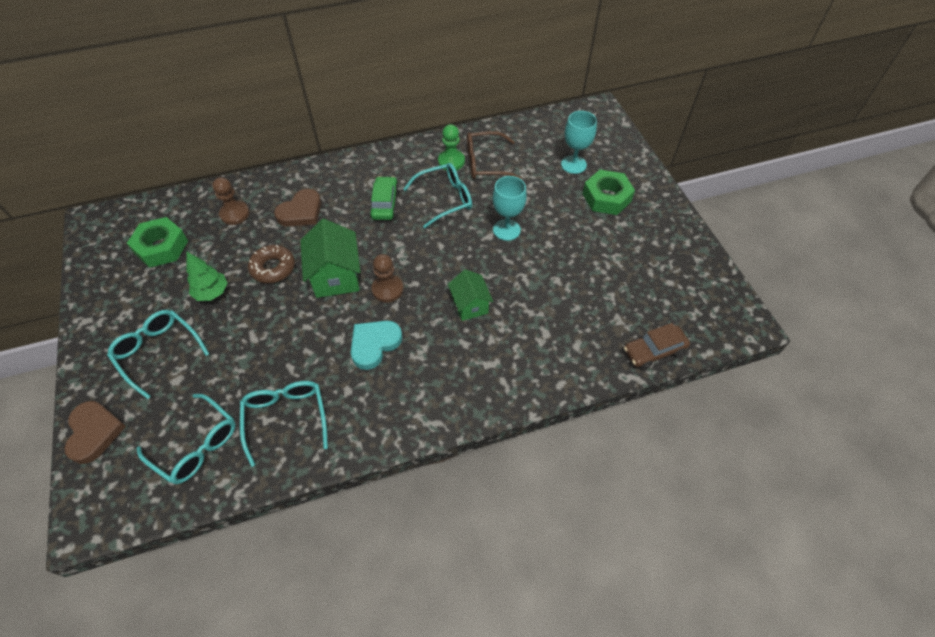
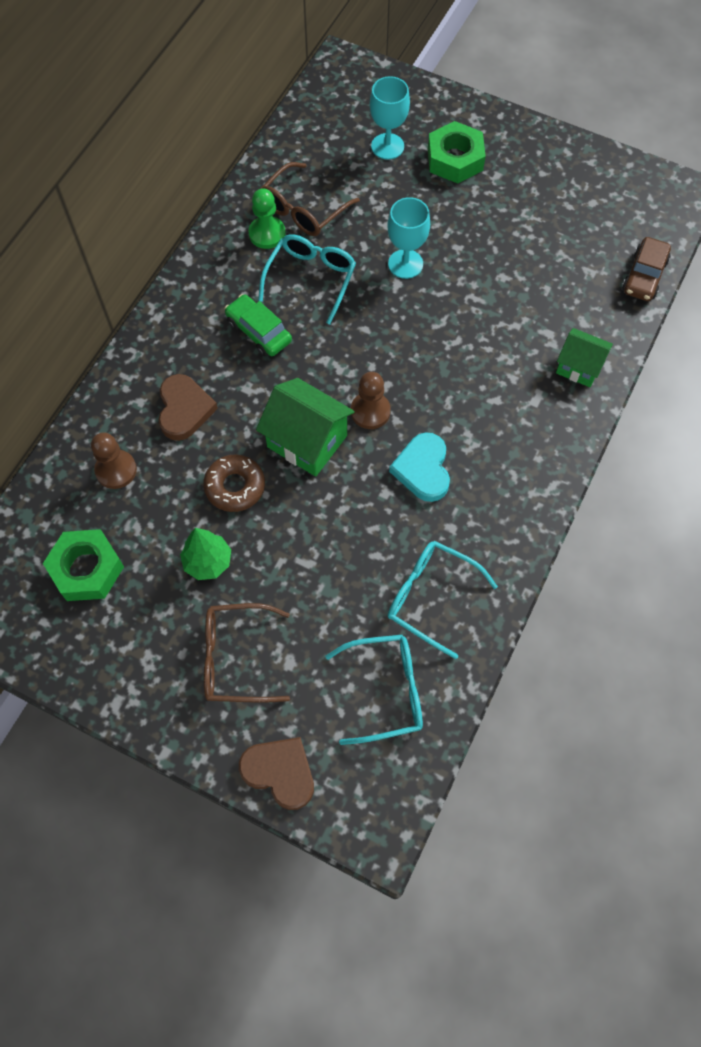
camera: 45 degrees left, 10 degrees up
(158, 352) = (236, 658): turquoise glasses -> brown glasses
(470, 305) = (459, 363): green house -> green house (579, 367)

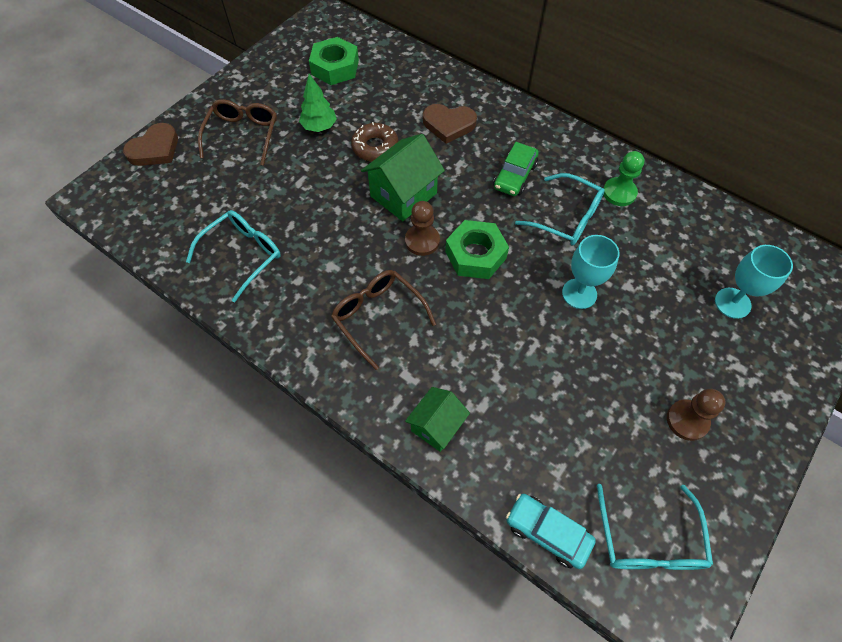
camera: 100 degrees right, 5 degrees down
(116, 470) = (406, 85): brown pawn -> brown pawn (687, 420)
(259, 331) = (515, 176): green car -> green car turned 150 degrees clockwise
(303, 210) = (647, 222): brown glasses -> brown glasses (378, 316)
(386, 691) = (182, 215): turquoise glasses -> turquoise glasses (648, 540)
(423, 469) = (357, 269): turquoise heart -> none
(455, 159) = (719, 363): green nut -> green nut (475, 255)
(644, 276) = (547, 532): brown car -> turquoise car

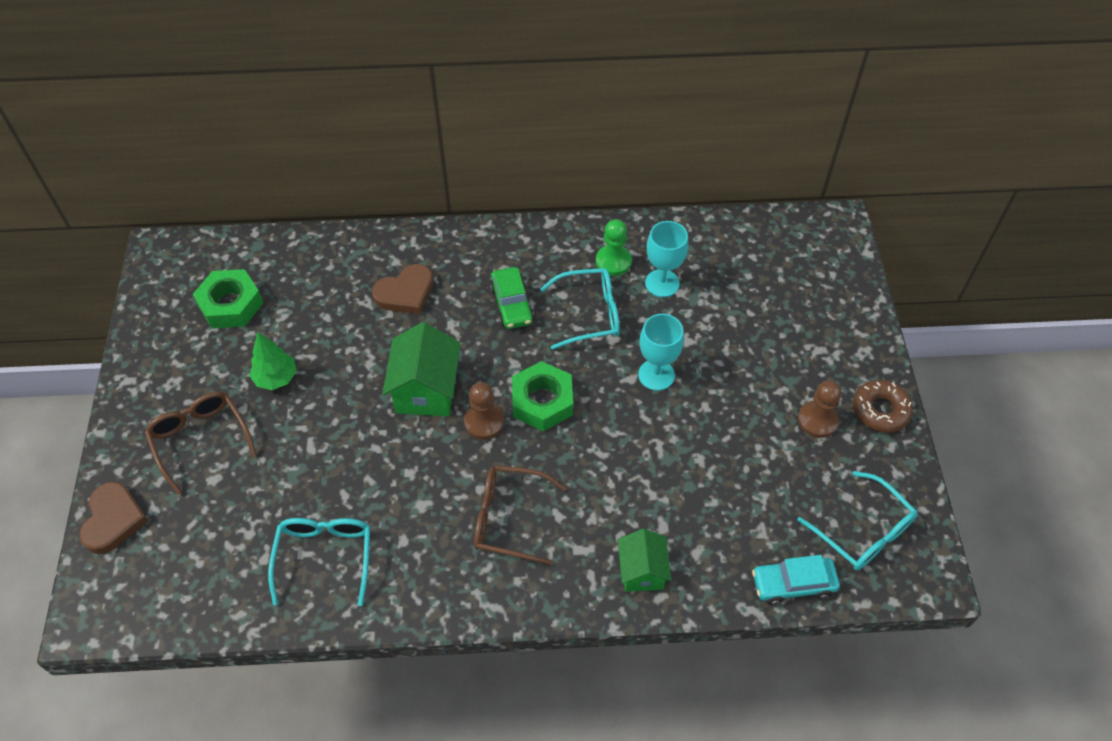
camera: 40 degrees left, 5 degrees down
(375, 147) = (354, 362): brown donut -> brown donut (880, 410)
(732, 303) = (774, 300): turquoise goblet -> turquoise goblet (662, 283)

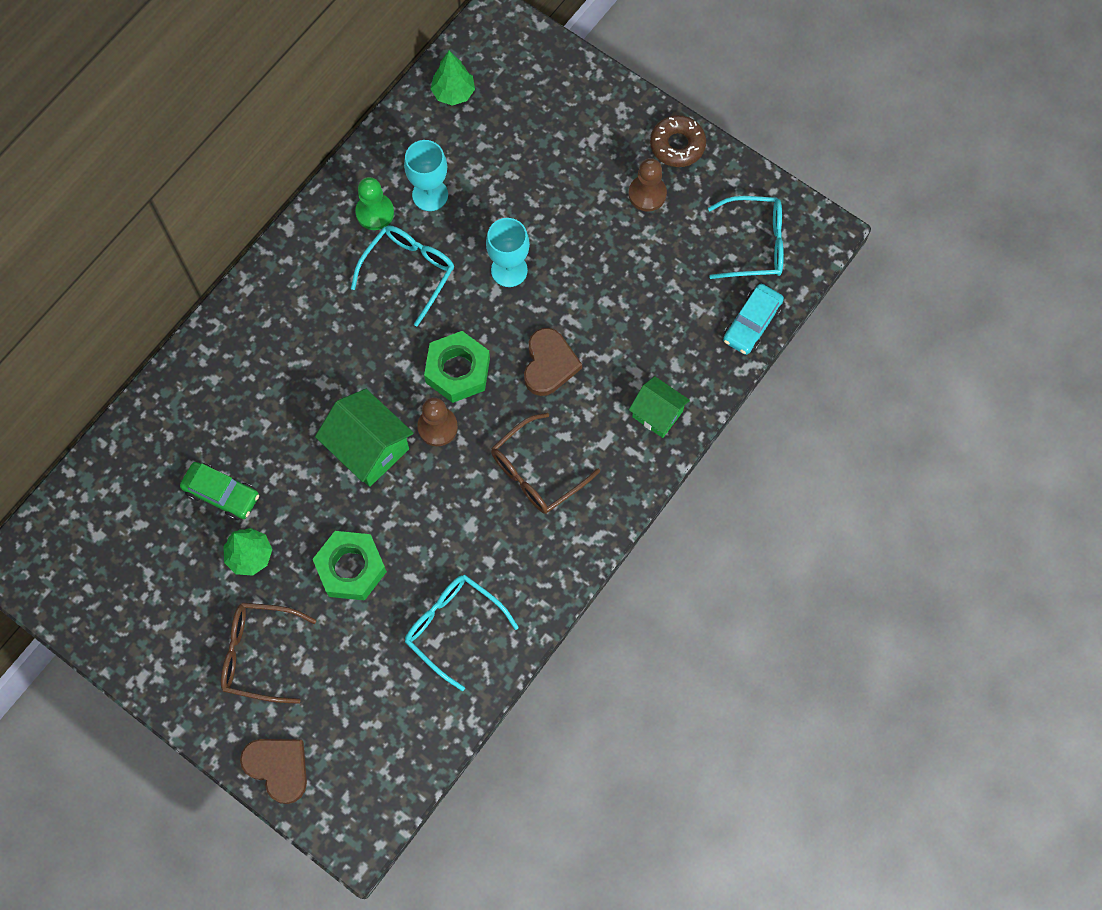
camera: 50 degrees left, 15 degrees up
(231, 304) = (135, 543): green nut -> green nut (351, 568)
(405, 293) = (256, 395): brown heart -> brown heart (549, 364)
(512, 304) = (345, 322): green car -> green car (222, 494)
(754, 240) = (453, 93): none -> green tree

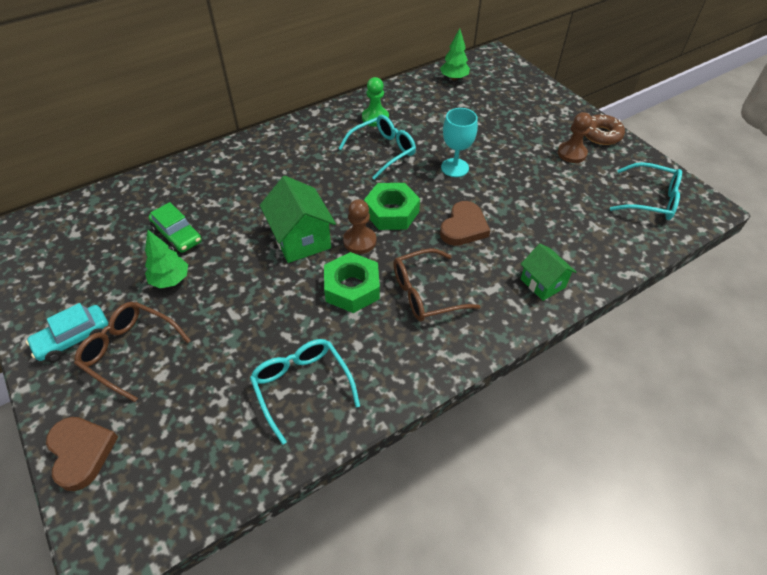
camera: 20 degrees right, 20 degrees down
(351, 568) = (241, 313): green nut -> green nut (352, 288)
(430, 195) = (416, 118): turquoise goblet -> none
(751, 324) = (639, 246): turquoise car -> turquoise car (73, 338)

